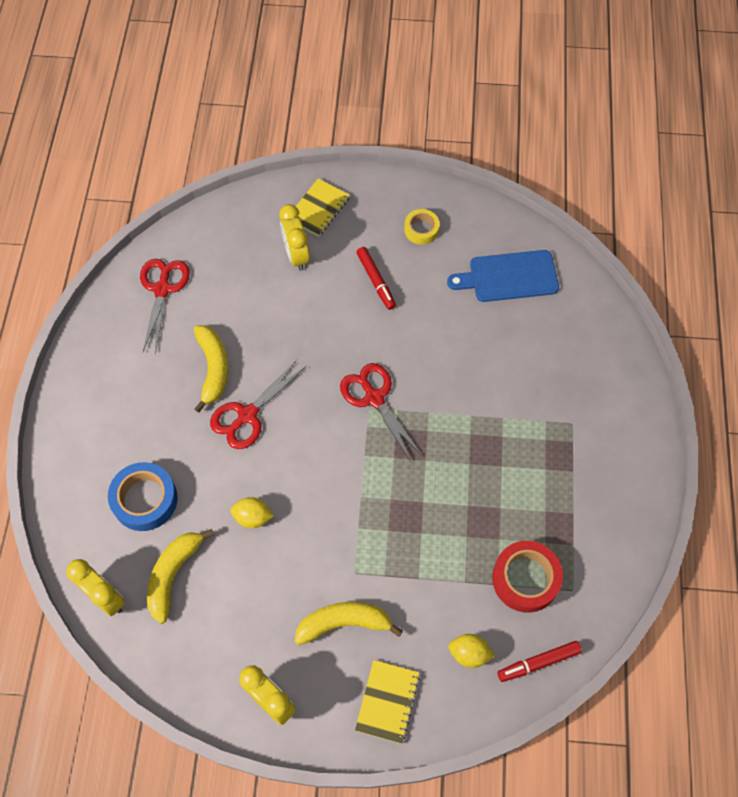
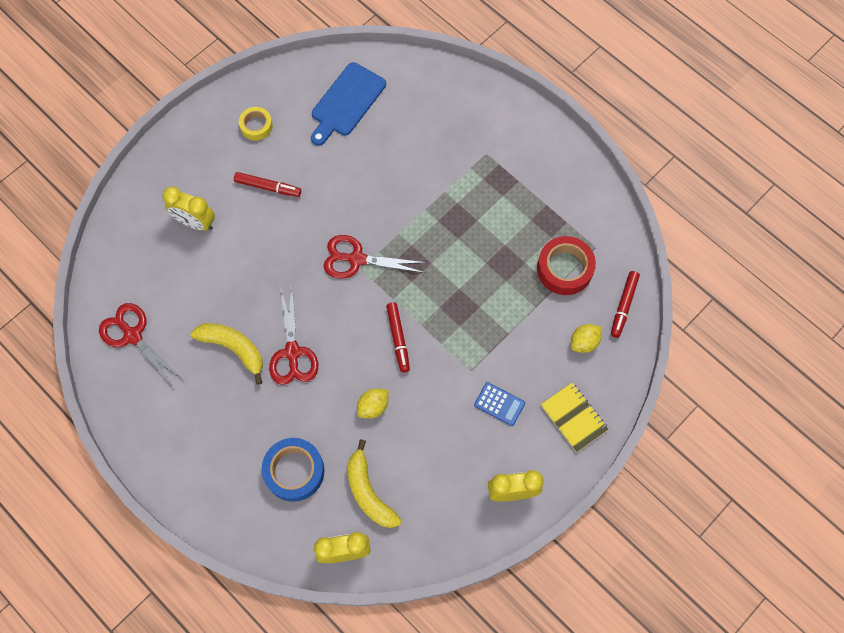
camera: 50 degrees left, 5 degrees up
(318, 209) = (171, 178): yellow notebook -> none
(331, 488) = (398, 338): none -> red marker
(344, 623) = (499, 404): yellow banana -> blue calculator

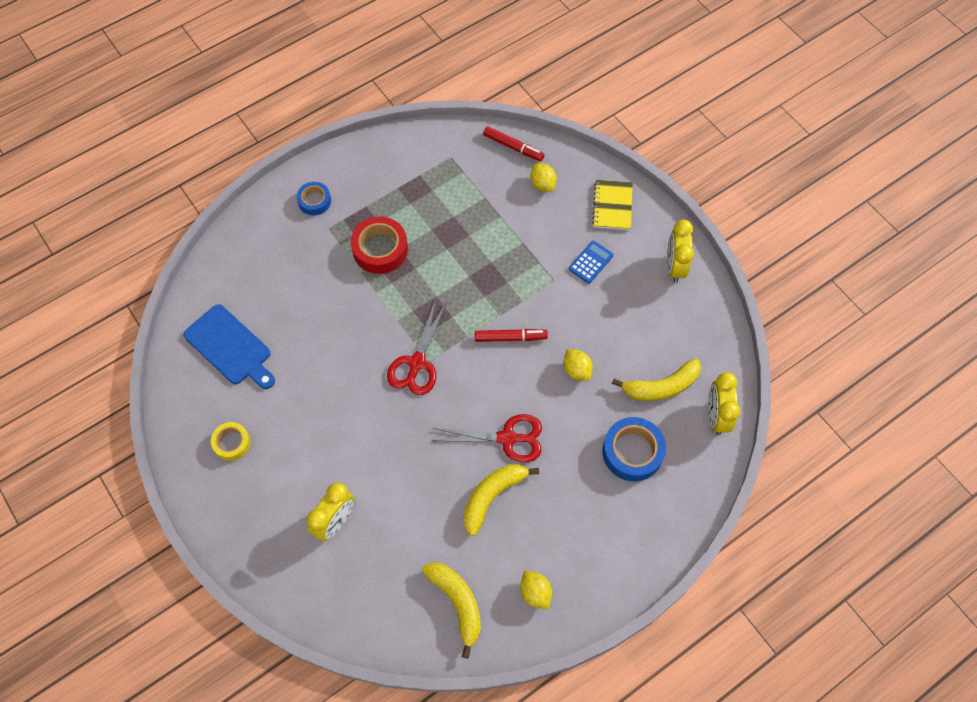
camera: 80 degrees left, 5 degrees down
(133, 335) = (457, 603): red scissors -> yellow banana
(148, 400) = (535, 592): none -> yellow lemon
(268, 187) = (311, 440): red marker -> none
(513, 135) = (314, 201): none -> blue tape
(564, 269) = (467, 185): red tape -> red tape (380, 249)
(573, 417) = (612, 206): yellow notebook -> yellow notebook turned 60 degrees counterclockwise

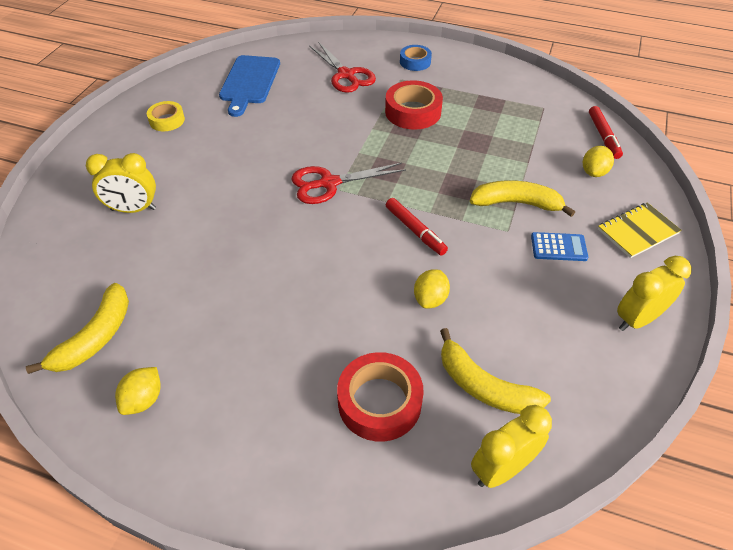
camera: 55 degrees right, 15 degrees down
(492, 496) = (234, 304): yellow banana -> yellow banana (516, 203)
(507, 438) = (306, 283): red scissors -> red scissors (346, 75)
(632, 452) = (379, 402): blue tape -> red tape

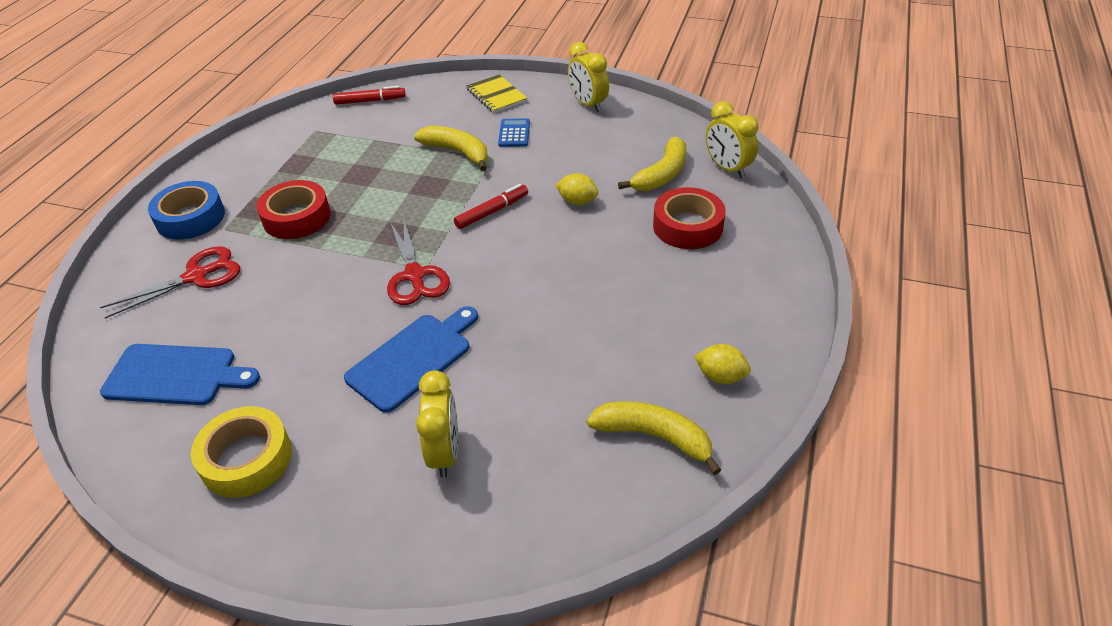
camera: 90 degrees left, 5 degrees down
(167, 120) = (246, 459): yellow tape -> yellow tape, size x1.64
(232, 188) = (413, 359): none -> blue cutting board
(415, 62) = (190, 218): blue tape -> blue tape, size x1.64
(516, 203) = (458, 152): yellow banana -> yellow banana turned 120 degrees clockwise
(594, 172) = (420, 110): yellow lemon -> none

